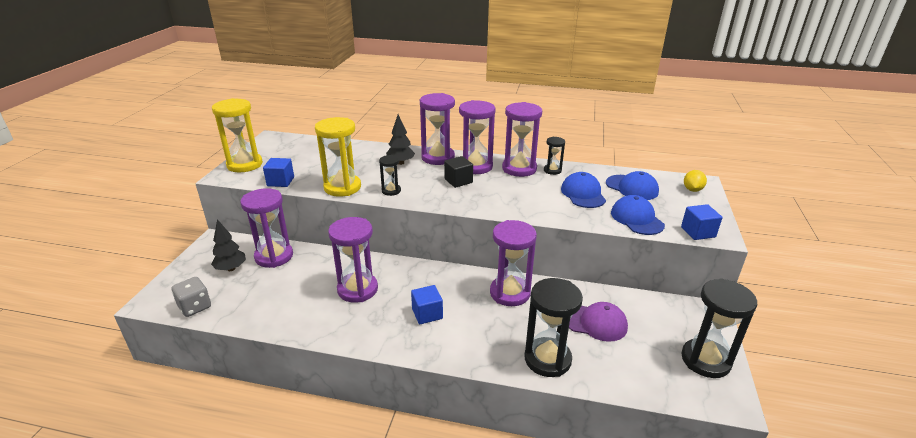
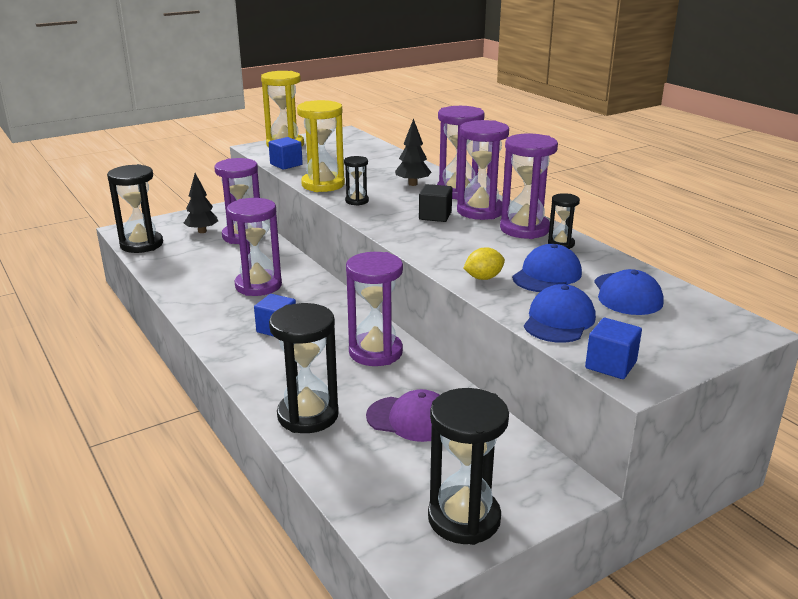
camera: 45 degrees right, 5 degrees down
(195, 307) = (141, 244): grey dice -> black hourglass
(595, 323) = (410, 419): purple cap -> purple cap turned 45 degrees counterclockwise
(692, 190) = (715, 330): yellow lemon -> yellow lemon (483, 278)

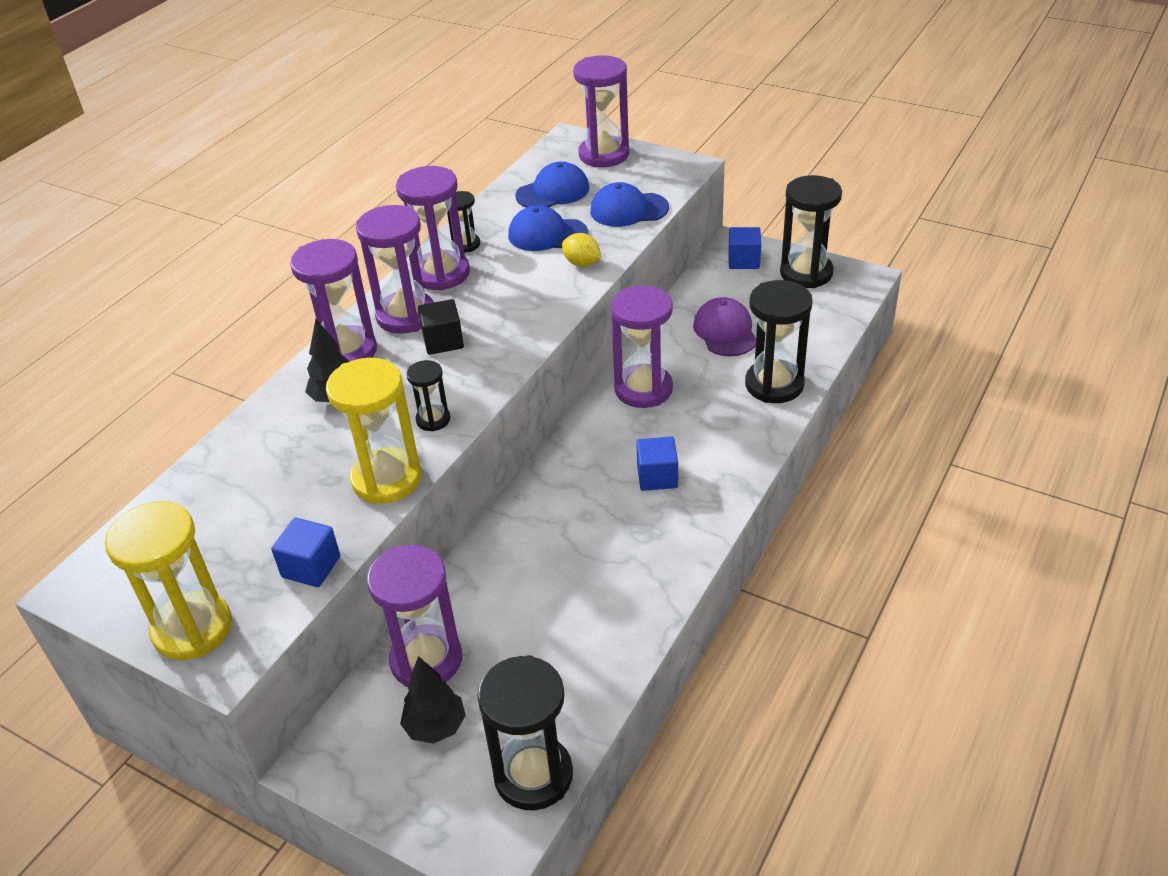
camera: 115 degrees left, 15 degrees up
(258, 285) = (572, 548): purple hourglass -> purple hourglass (604, 155)
(610, 365) = (676, 177): blue cube -> blue cube (743, 261)

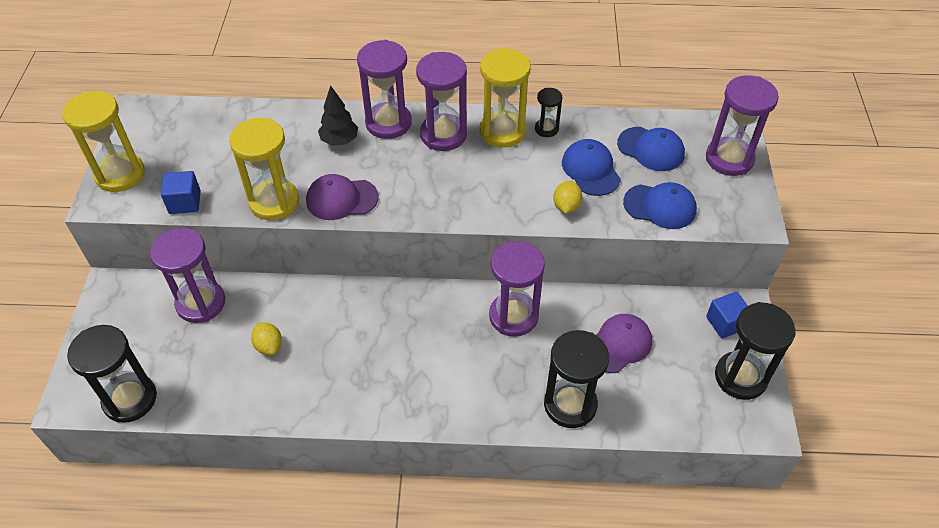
camera: 60 degrees right, 10 degrees up
(433, 420) = (341, 199): black hourglass -> purple cap
(435, 727) = (151, 332): black tree -> none
(441, 274) = (502, 131): purple hourglass -> yellow hourglass
(443, 341) = (426, 167): black cube -> none
(545, 604) = (269, 346): none -> yellow lemon
(628, 210) = (660, 206): blue cap -> blue cap turned 135 degrees clockwise
(657, 477) = (421, 363): blue cube -> none

